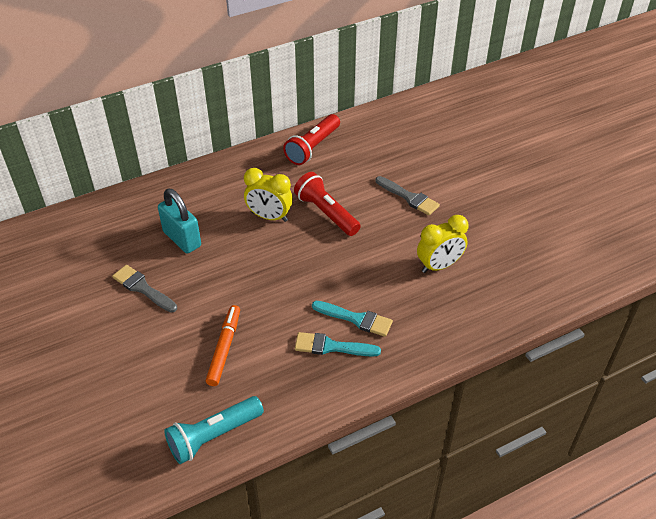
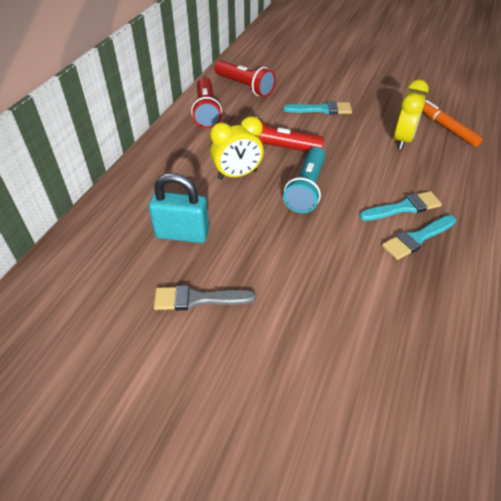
camera: 40 degrees left, 0 degrees up
(213, 436) = (438, 383): turquoise flashlight -> turquoise flashlight (306, 189)
(224, 348) = (341, 299): orange marker -> orange marker (446, 127)
(373, 139) = (245, 87): none -> red flashlight
(409, 197) = (321, 109): grey brush -> turquoise brush

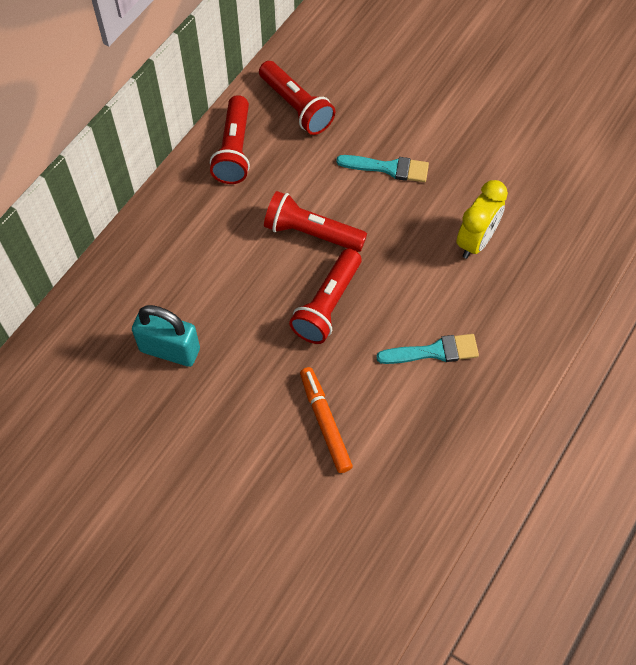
camera: 10 degrees right, 15 degrees up
(198, 299) = (172, 437): grey brush -> none
(237, 175) = (250, 269): yellow clock -> none
(306, 189) = (327, 305): turquoise flashlight -> red flashlight
(417, 238) = (431, 398): turquoise brush -> none
(446, 127) = (543, 227): orange marker -> orange marker (325, 422)

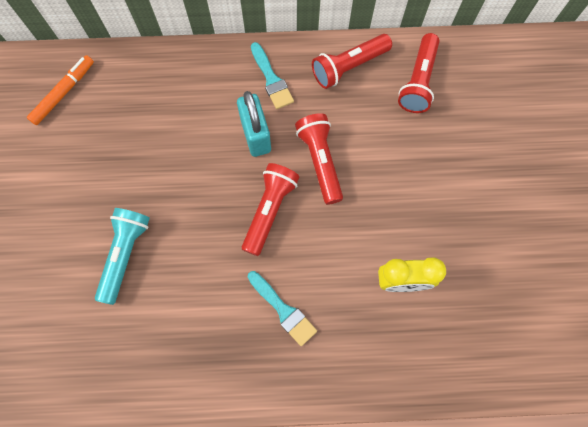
camera: 55 degrees right, 10 degrees up
(170, 350) = (164, 134): turquoise padlock -> turquoise padlock (255, 135)
(273, 461) = (125, 255): none -> turquoise flashlight
(325, 422) = (175, 270): orange marker -> orange marker (64, 93)
(327, 305) = (269, 211): red flashlight -> red flashlight turned 120 degrees clockwise
(388, 168) = (416, 177): turquoise brush -> turquoise brush (271, 79)

